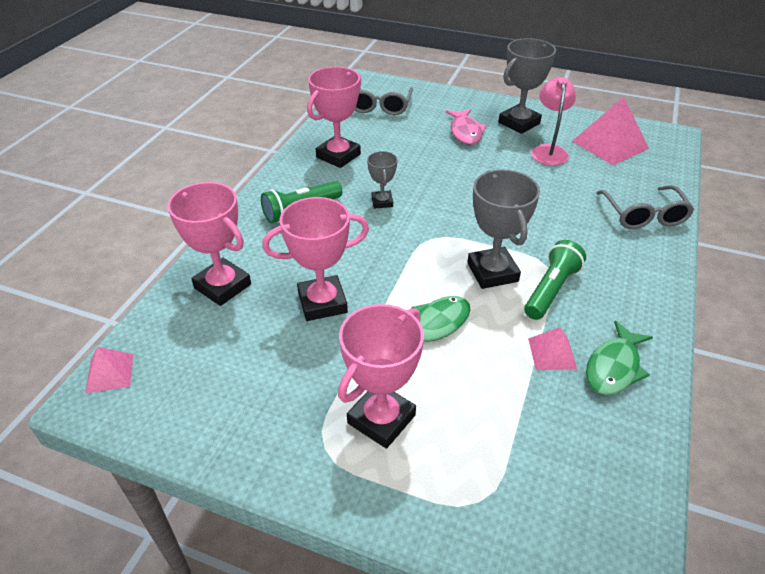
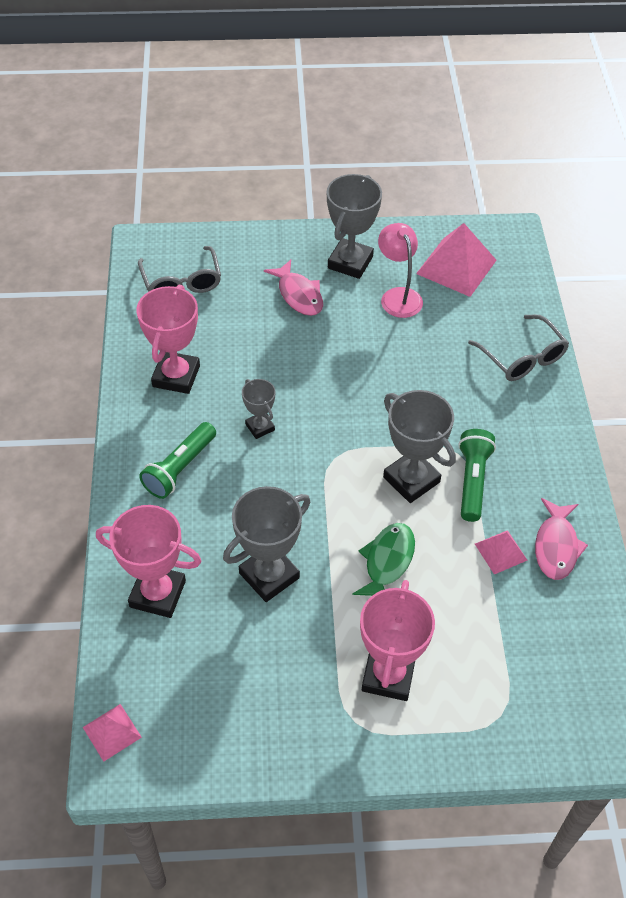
camera: 25 degrees left, 10 degrees up
(322, 303) = (269, 575): pink trophy -> grey trophy
(614, 367) = (556, 546): green fish -> pink fish

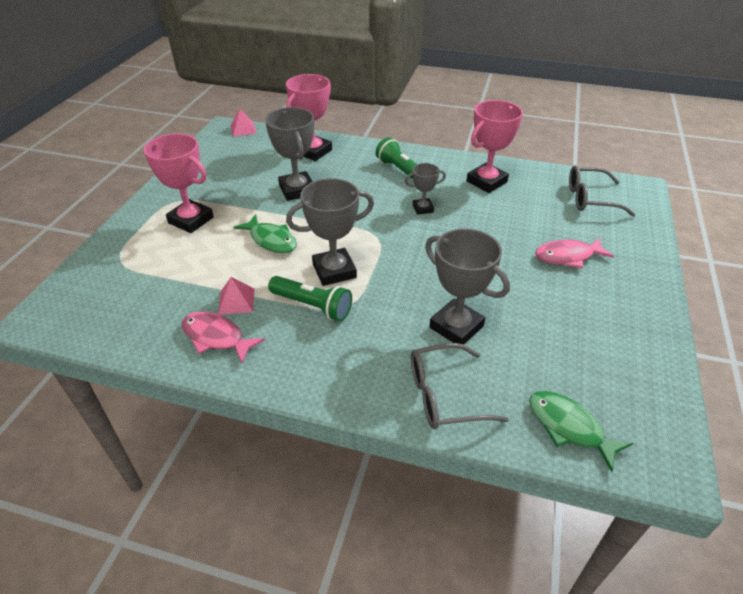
camera: 110 degrees right, 10 degrees down
(176, 376) = (486, 182): pink trophy -> pink trophy turned 75 degrees counterclockwise
(350, 262) = (612, 299): grey trophy -> grey trophy (456, 327)
(398, 296) = (558, 322): pink lamp -> none
(456, 266) = (602, 384): pink pyramid -> none
(509, 283) = (569, 427): none -> green fish

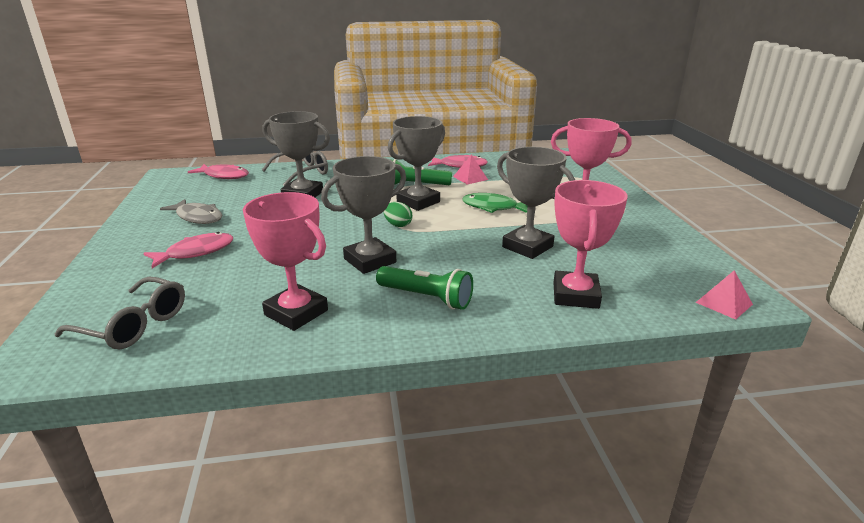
camera: 155 degrees right, 15 degrees down
(377, 242) = (398, 225): none -> green egg
(423, 208) = (370, 261): grey trophy -> grey trophy, size x1.81
(486, 182) = (296, 313): pink trophy -> pink trophy turned 75 degrees counterclockwise
(569, 427) = (224, 176): green fish -> pink fish
(581, 315) = (198, 217): none -> grey fish
(590, 199) = (134, 325): grey glasses -> grey glasses turned 45 degrees clockwise

